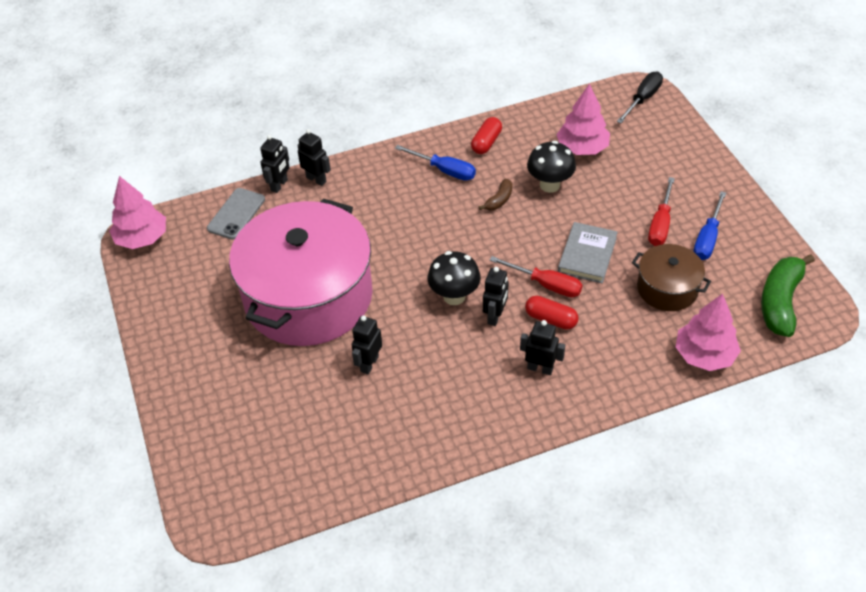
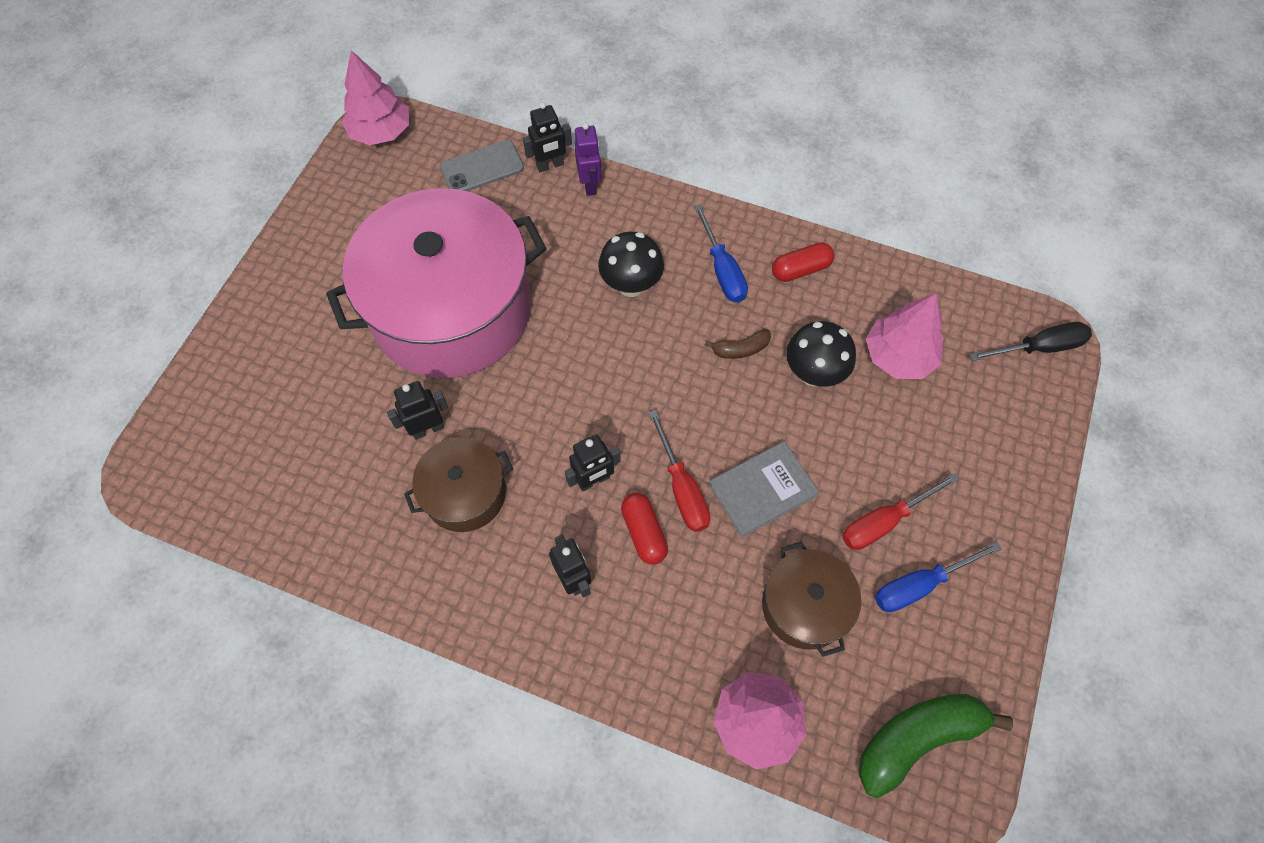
camera: 40 degrees right, 15 degrees up
(316, 179) = (590, 184): black robot -> purple robot
(431, 377) = (465, 493): none -> brown pot
(454, 296) = (579, 423): black mushroom -> black mushroom (631, 285)

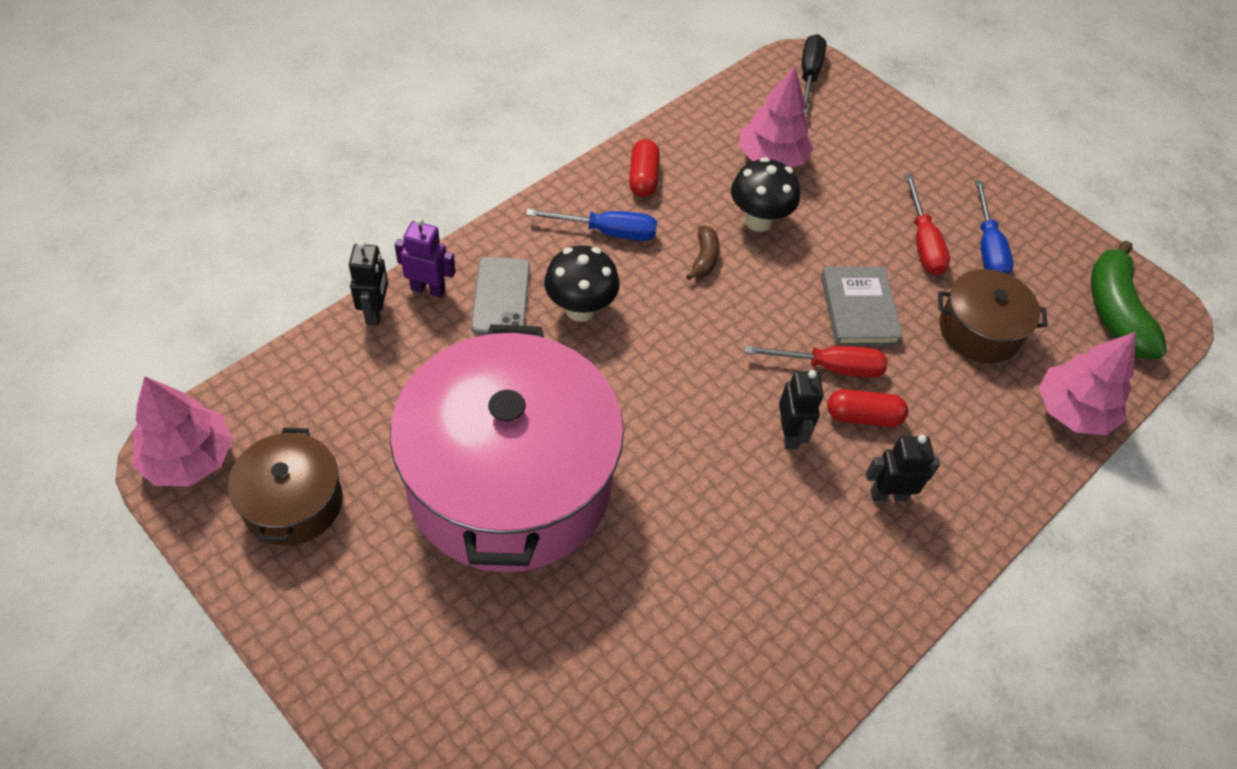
camera: 70 degrees left, 10 degrees down
(428, 429) = (654, 563): black robot -> none
(465, 493) = (752, 556): brown pot -> brown pot (293, 503)
(482, 168) = (329, 376): grey phone -> grey phone (501, 296)

